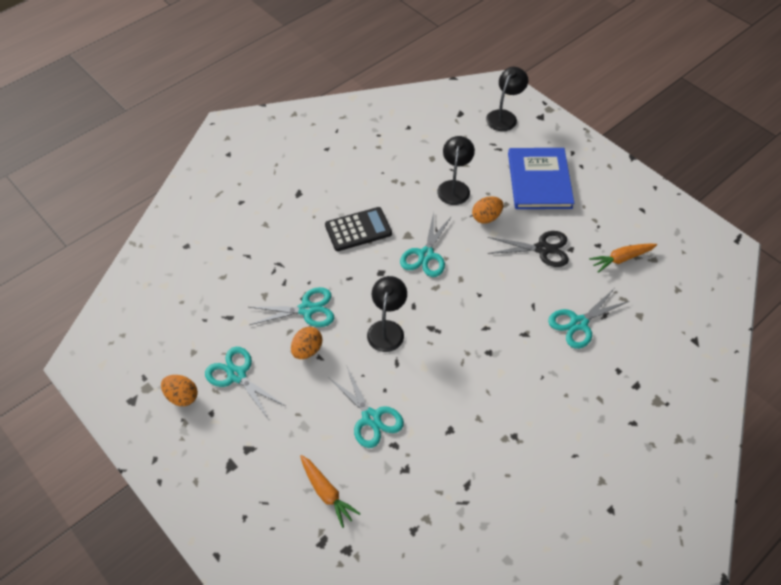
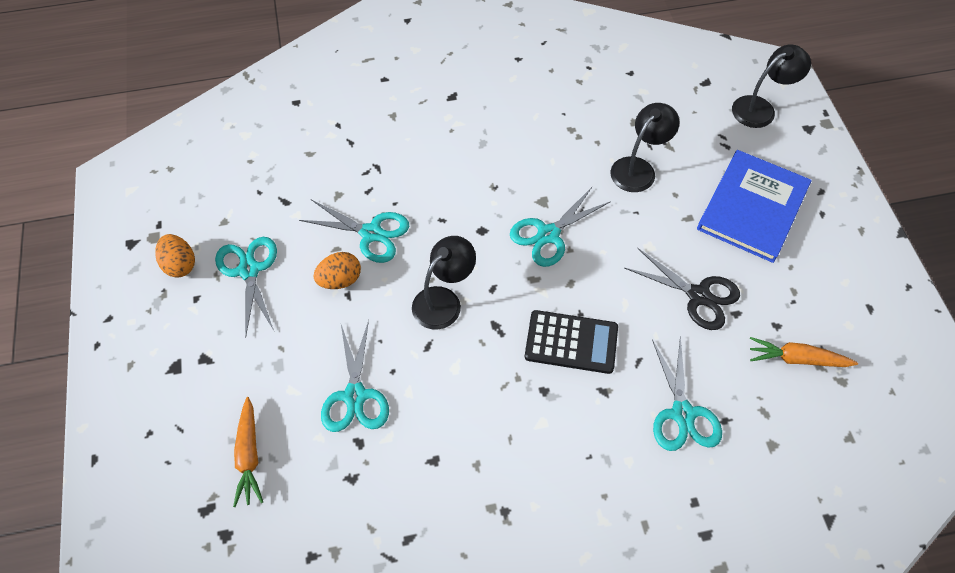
camera: 30 degrees right, 5 degrees up
(358, 229) = (490, 168): black calculator -> black calculator (571, 342)
(486, 217) = (653, 223): orange egg -> none
(579, 323) = (682, 413): turquoise scissors -> turquoise scissors turned 90 degrees counterclockwise

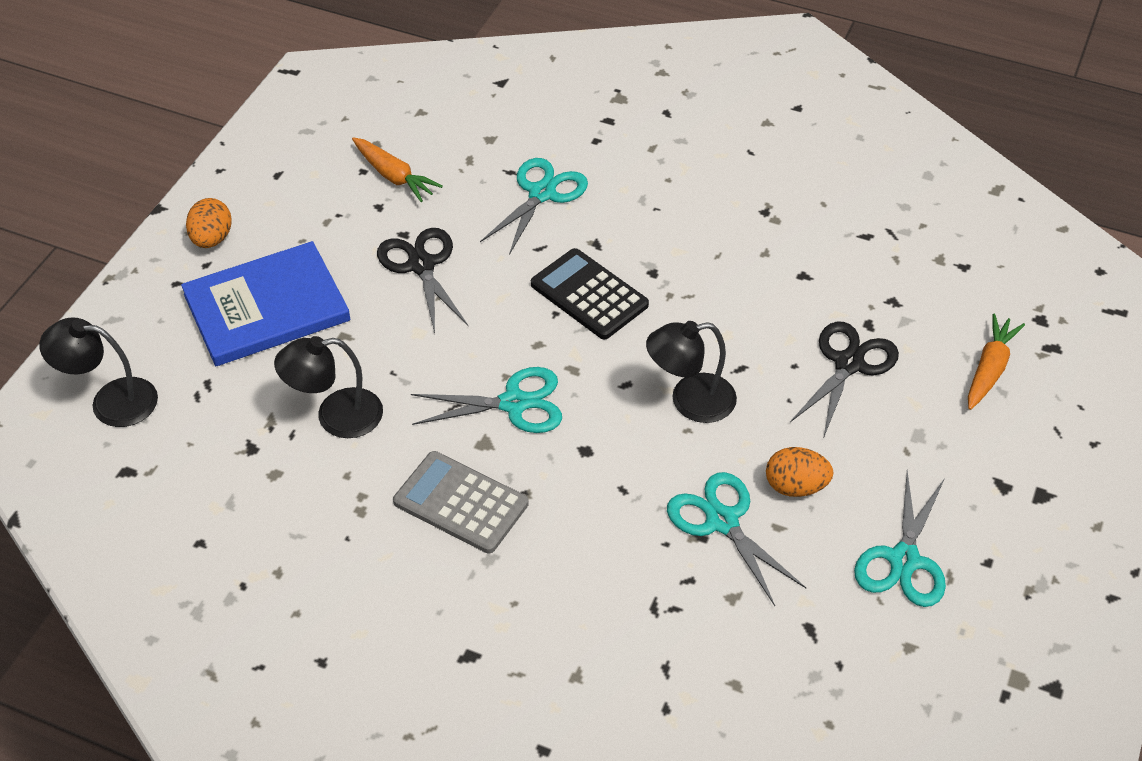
camera: 145 degrees left, 10 degrees down
(180, 265) = (993, 617): orange egg -> orange egg (212, 239)
(355, 396) = (849, 364): turquoise scissors -> black scissors
(524, 161) = (461, 503): none -> grey calculator

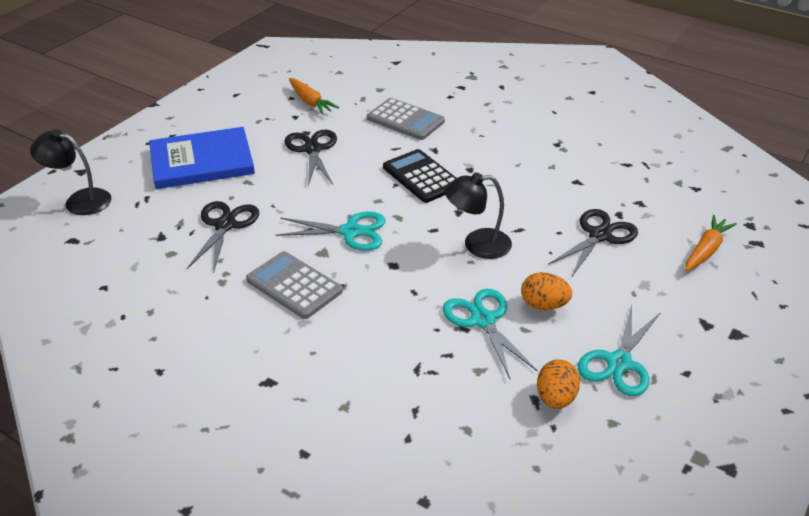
camera: 10 degrees right, 10 degrees down
(212, 239) = (181, 122): orange egg -> orange egg (555, 398)
(336, 416) = (225, 225): black lamp -> black scissors
(542, 193) = (405, 120): turquoise scissors -> grey calculator

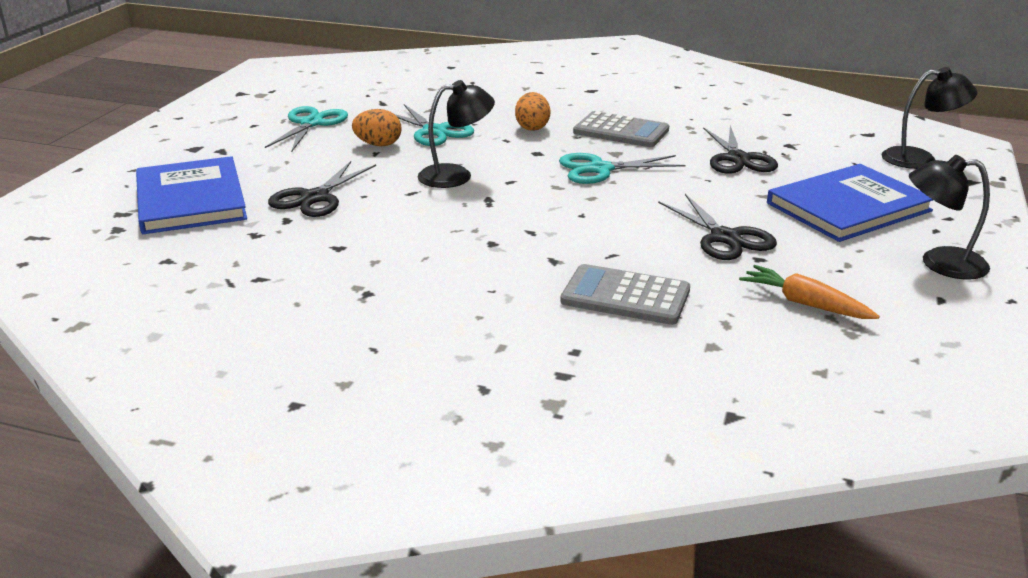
camera: 165 degrees right, 10 degrees down
(204, 113) = (940, 263): none -> black lamp
(421, 177) = (553, 226): black calculator -> none
(555, 398) = (366, 104): orange egg -> orange egg (532, 127)
(706, 250) = (190, 200): orange carrot -> blue book

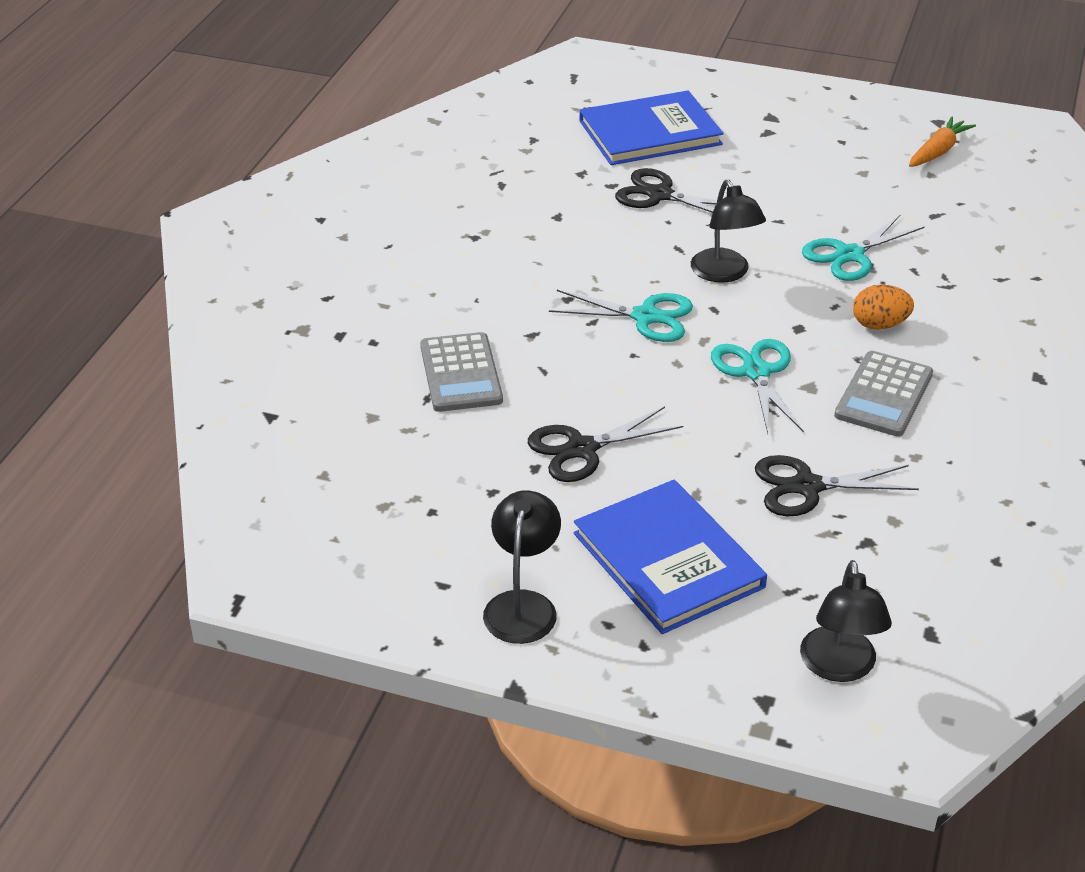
camera: 90 degrees right, 10 degrees up
(311, 123) = (854, 174): turquoise scissors -> turquoise scissors (645, 317)
(378, 145) = (801, 221): orange egg -> none
(625, 296) = (461, 373): grey calculator -> grey calculator turned 150 degrees clockwise
(805, 304) = (440, 485): orange carrot -> orange carrot (937, 151)

